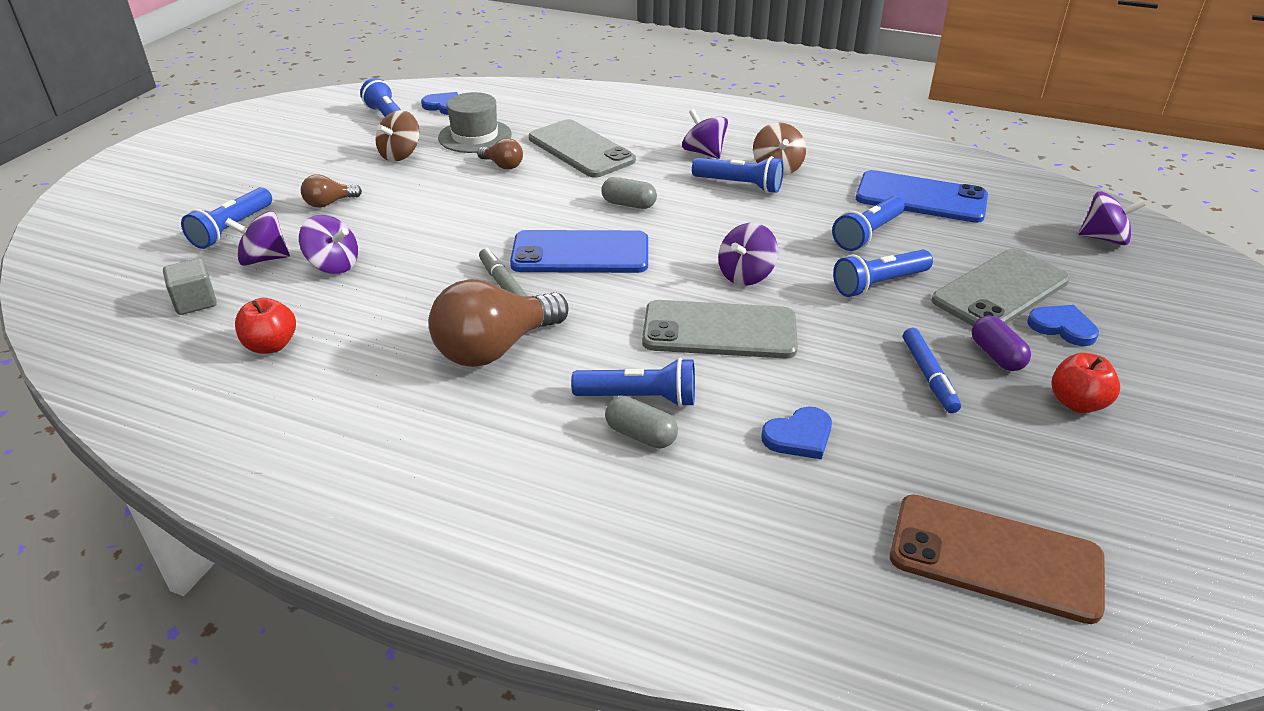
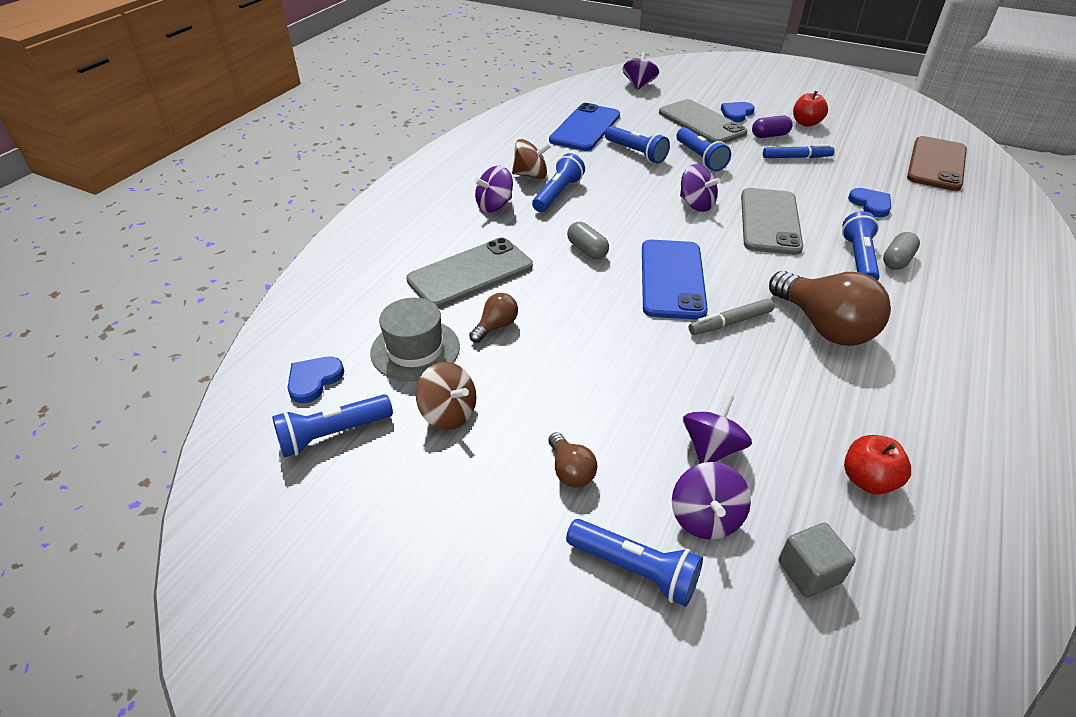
camera: 85 degrees left, 5 degrees up
(629, 204) = (587, 250): grey capsule -> grey capsule turned 60 degrees counterclockwise

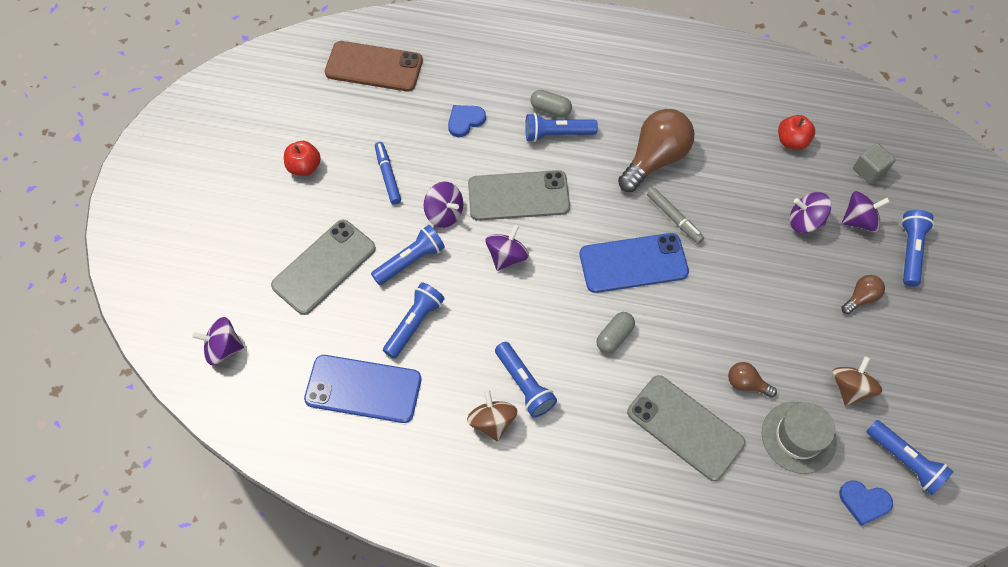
camera: 105 degrees left, 20 degrees up
(494, 205) = (565, 441): purple spinning top -> purple spinning top (444, 213)
(557, 194) = (524, 384): blue flashlight -> blue flashlight turned 135 degrees counterclockwise
(736, 113) = (292, 233): blue heart -> none
(770, 135) = (342, 200): purple capsule -> none

